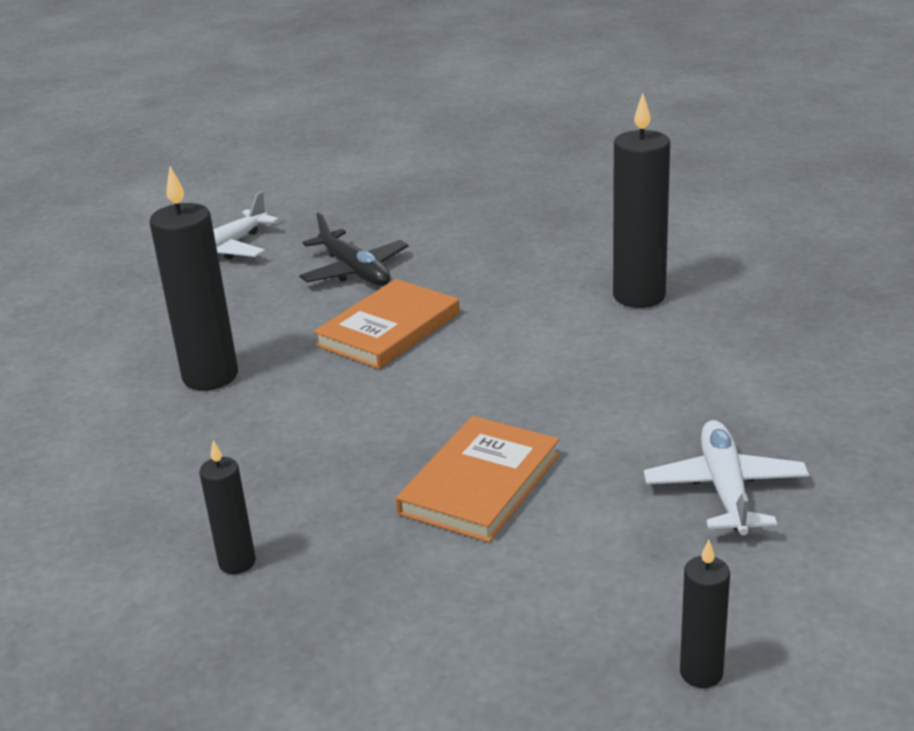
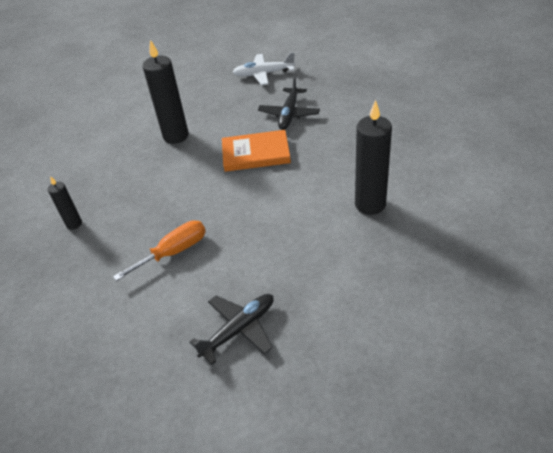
camera: 50 degrees right, 15 degrees up
(480, 484) = (173, 252): orange book -> orange screwdriver
(701, 673) = (105, 396): black candle -> none
(725, 489) = (238, 330): white plane -> black plane

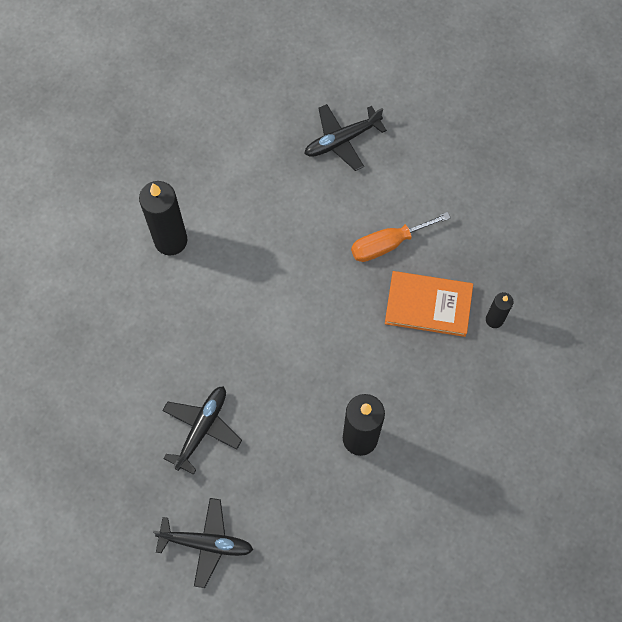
camera: 170 degrees left, 25 degrees up
(256, 153) = (266, 365): orange book -> orange book (428, 305)
(264, 74) = (206, 543): white plane -> black plane

